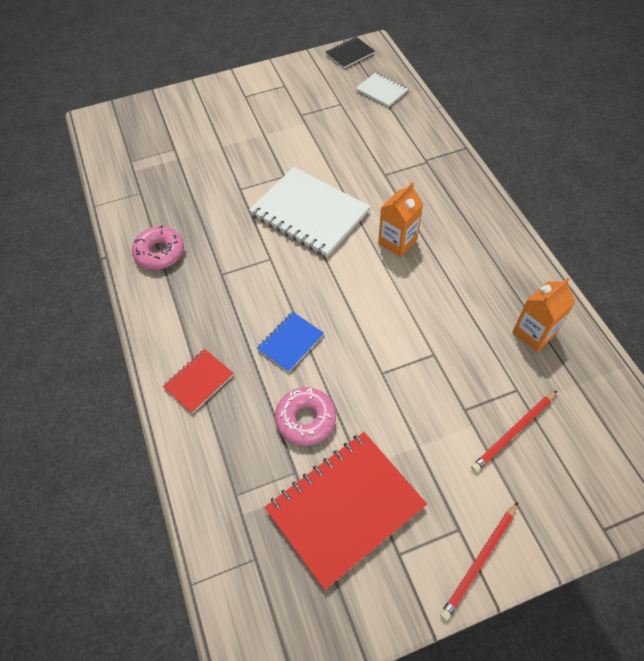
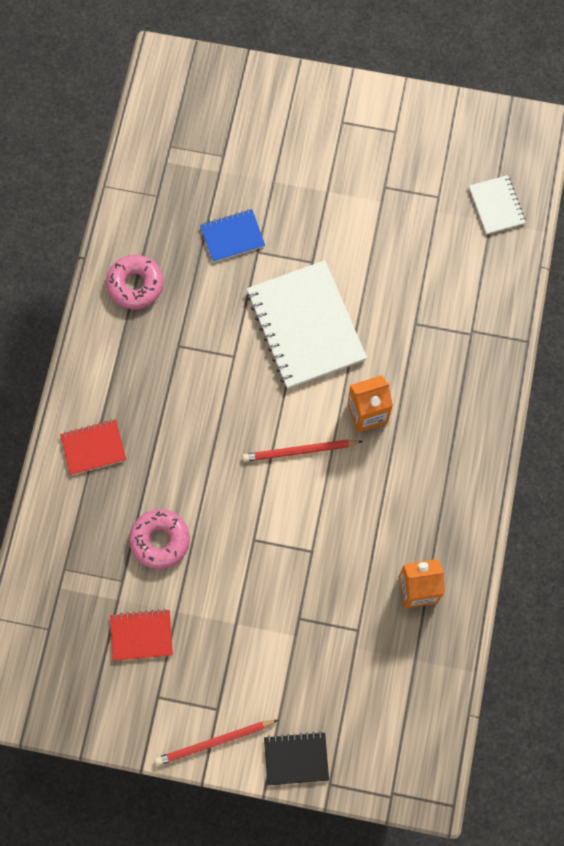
camera: 30 degrees right, 15 degrees up
(290, 342) = (195, 459): blue notebook -> blue notebook (232, 236)
(345, 508) = (141, 635): red notebook -> red notebook, size x0.50
(350, 54) = (502, 126): black notebook -> black notebook (296, 759)
(514, 432) = (324, 664): red pencil -> red pencil (300, 451)

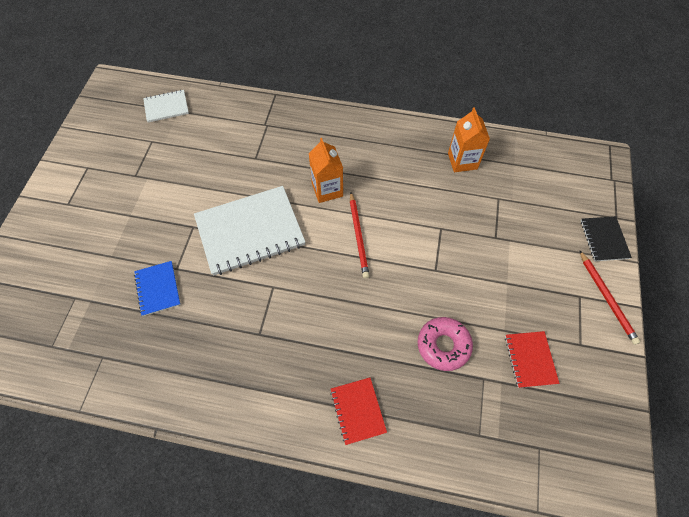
camera: 90 degrees left, 10 degrees down
(135, 285) = (193, 375): pink donut -> none

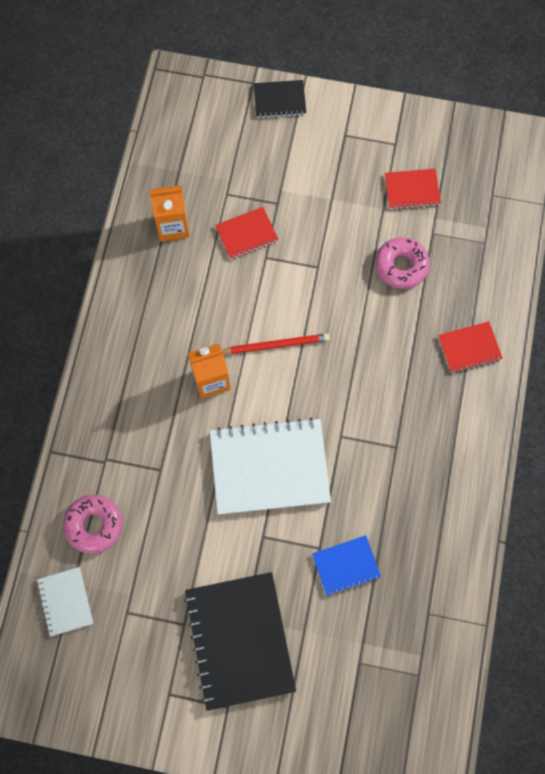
camera: 90 degrees left, 10 degrees up
(114, 211) = (240, 640): none -> black notebook
(218, 120) = (94, 525): none -> pink donut
(250, 231) = (269, 467): white notebook -> white notebook turned 75 degrees counterclockwise
(462, 213) = (246, 234): none -> red notebook
(606, 298) = (346, 111): red pencil -> none

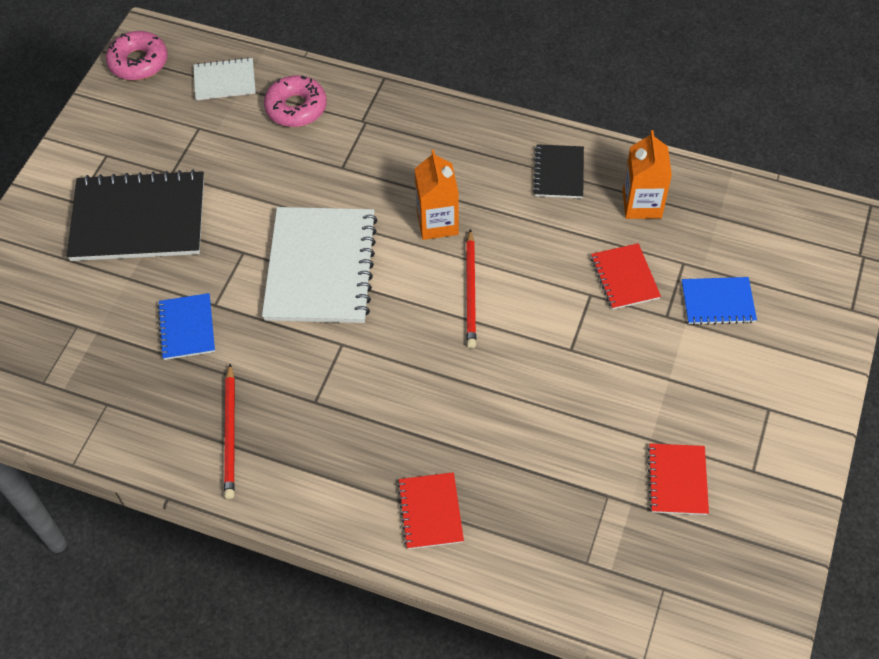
camera: 100 degrees right, 15 degrees down
(259, 169) = (717, 302): none -> blue notebook
(279, 100) = (824, 337): black notebook -> black notebook (559, 173)
(401, 266) = (561, 447): pink donut -> pink donut (138, 62)
(435, 506) = (230, 433): none -> red pencil

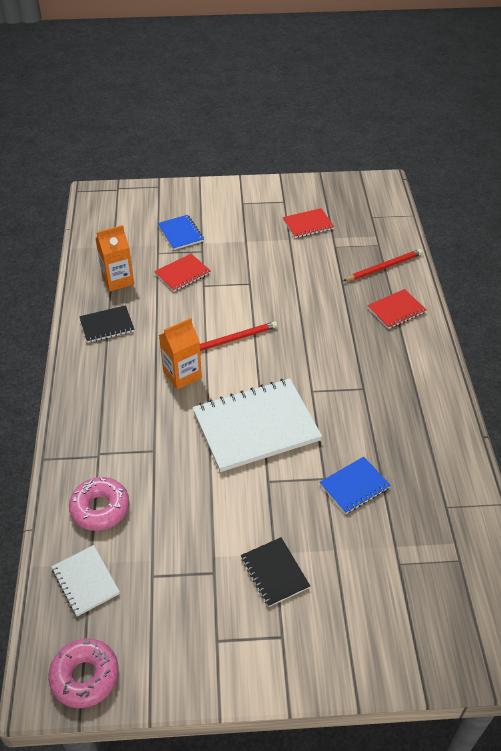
camera: 115 degrees left, 10 degrees down
(138, 219) = (275, 572): black notebook -> black notebook, size x0.50
(230, 433) = (416, 423): red pencil -> red pencil (383, 267)

